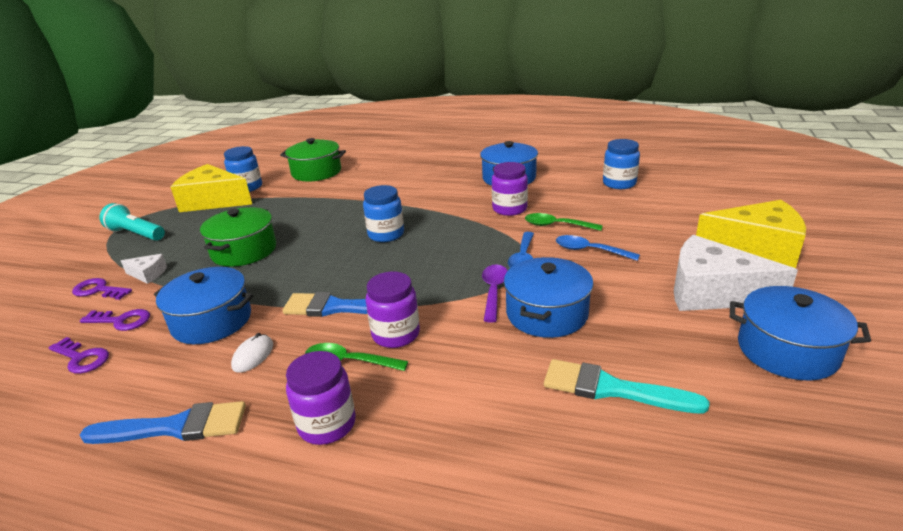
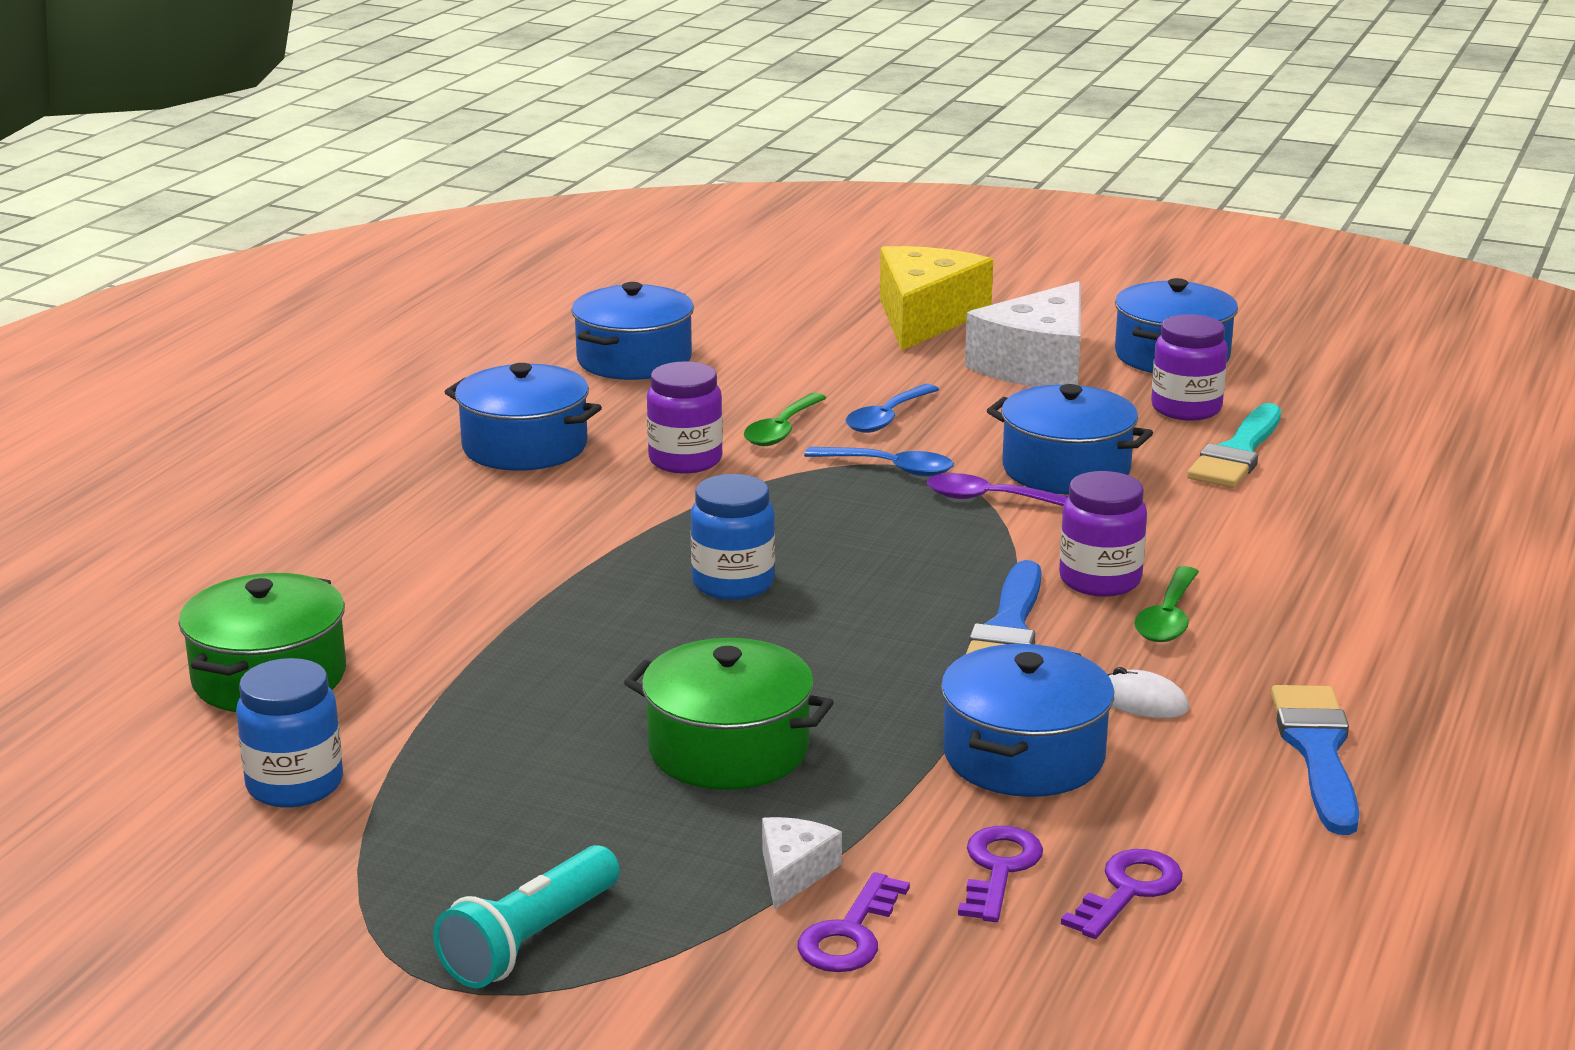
camera: 85 degrees left, 5 degrees down
(213, 201) = (363, 834): yellow cheese -> none
(327, 424) = (1307, 631): purple jar -> purple jar (1186, 409)
(619, 183) = (634, 360): blue jar -> blue pot

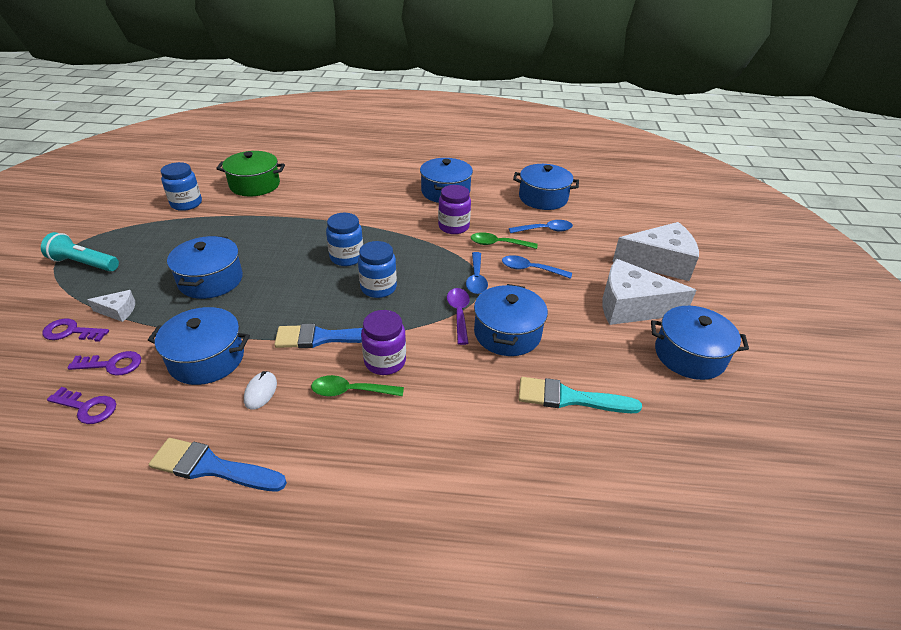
camera: 70 degrees right, 15 degrees up
(728, 749) = (211, 280): green pot -> blue pot
(760, 381) = (545, 230): none -> blue spoon
(869, 562) = (378, 288): none -> blue jar
(925, 317) = (659, 262): yellow cheese -> white cheese
(1186, 409) = (617, 369): purple jar -> none
(1318, 752) = (212, 467): blue brush -> blue brush turned 150 degrees counterclockwise

